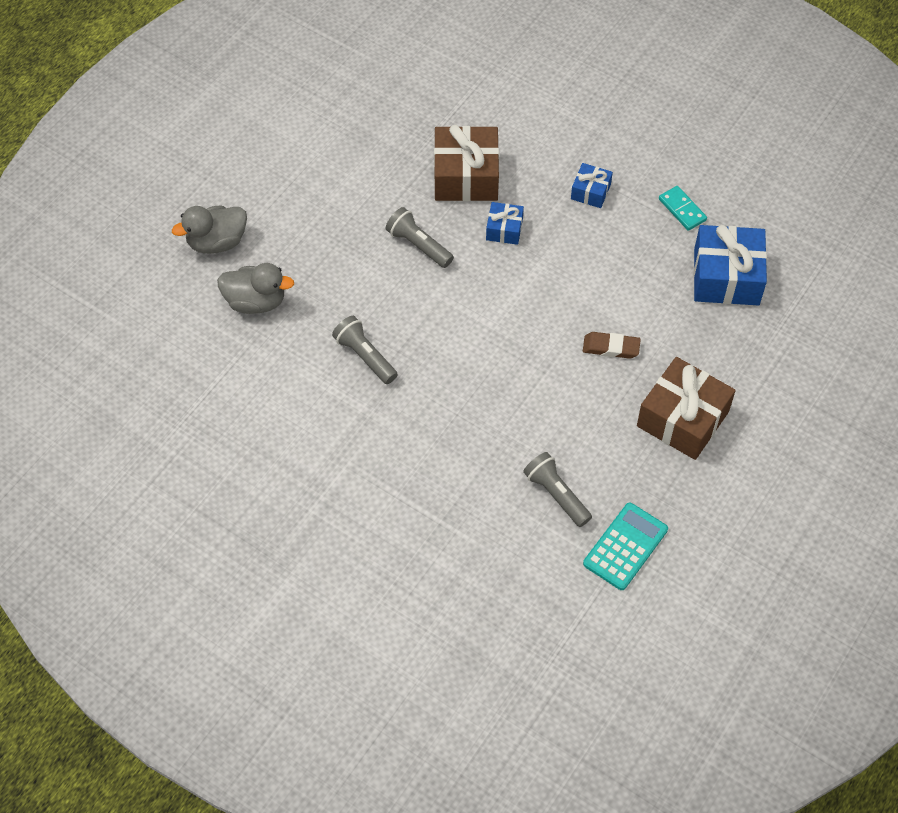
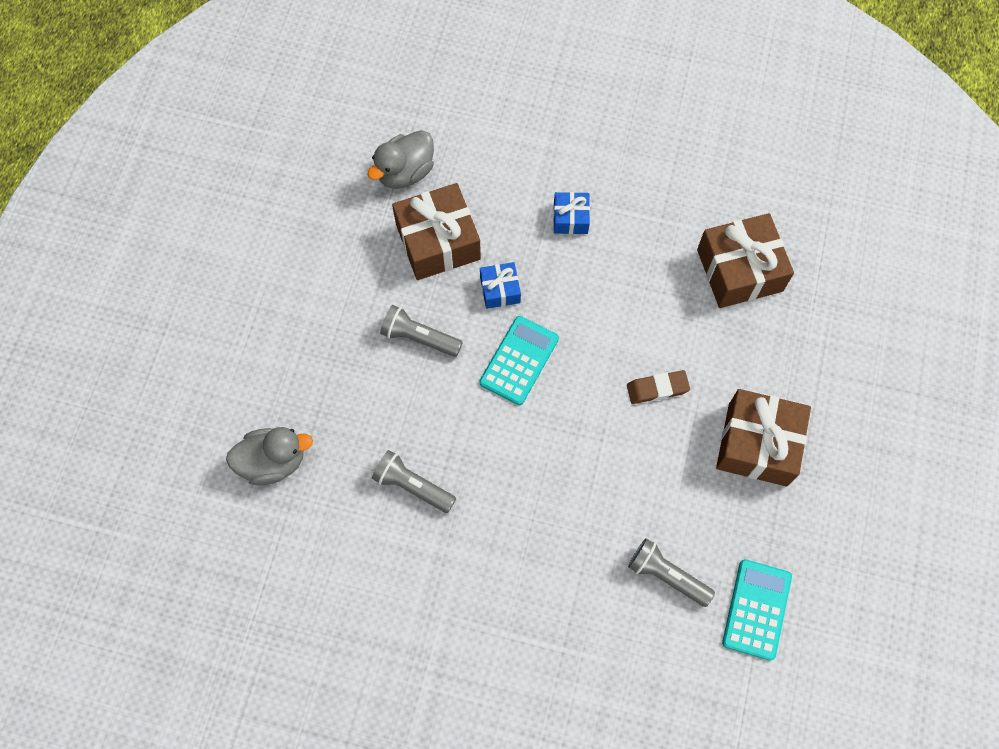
camera: 20 degrees left, 10 degrees up
(217, 242) = (205, 405): grey duck -> grey duck (405, 172)
(497, 289) = (519, 360): none -> turquoise calculator
(682, 210) = (668, 209): turquoise domino -> none
(726, 277) = (739, 270): blue gift -> brown gift

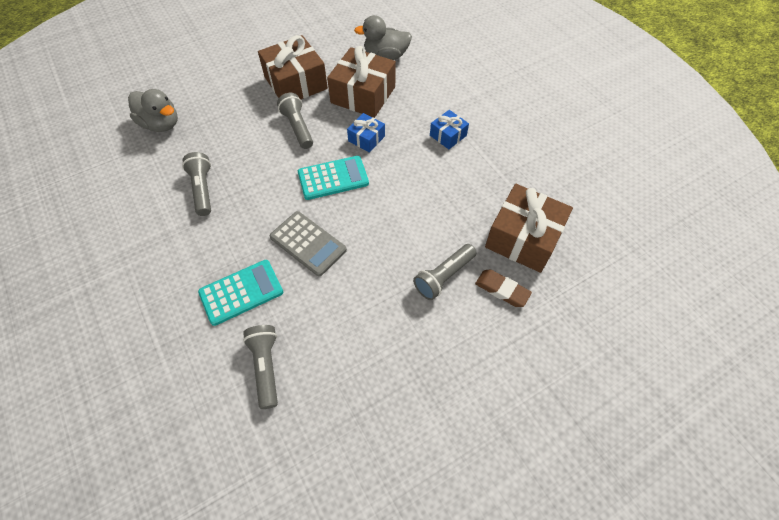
camera: 45 degrees right, 10 degrees down
(573, 444) = (308, 243): none -> grey calculator
(657, 388) = (392, 257): brown eraser -> brown eraser (502, 290)
(715, 366) = (444, 277): none -> grey flashlight
(756, 609) = (293, 448): turquoise calculator -> turquoise calculator (241, 292)
(757, 444) = (418, 346): brown gift -> brown gift (296, 83)

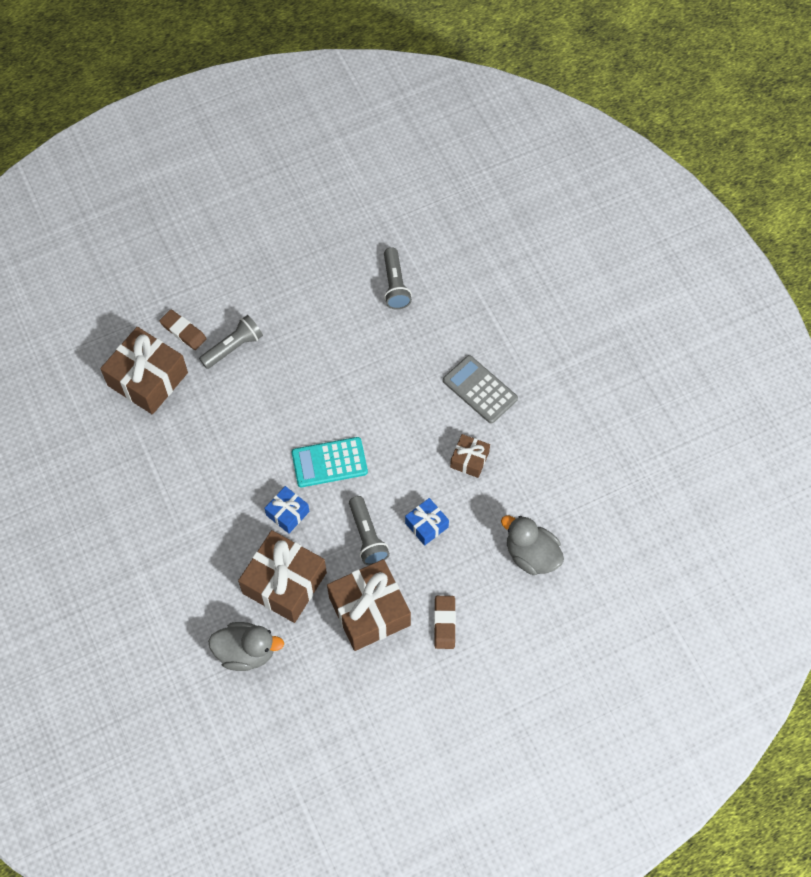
camera: 175 degrees left, 5 degrees up
(202, 189) = (469, 460): grey flashlight -> brown gift
(238, 80) = (444, 623): none -> brown eraser
(241, 292) = (420, 347): turquoise calculator -> none
(308, 243) = (358, 390): grey calculator -> grey calculator (479, 390)
(448, 135) = (192, 510): blue gift -> blue gift (426, 525)

